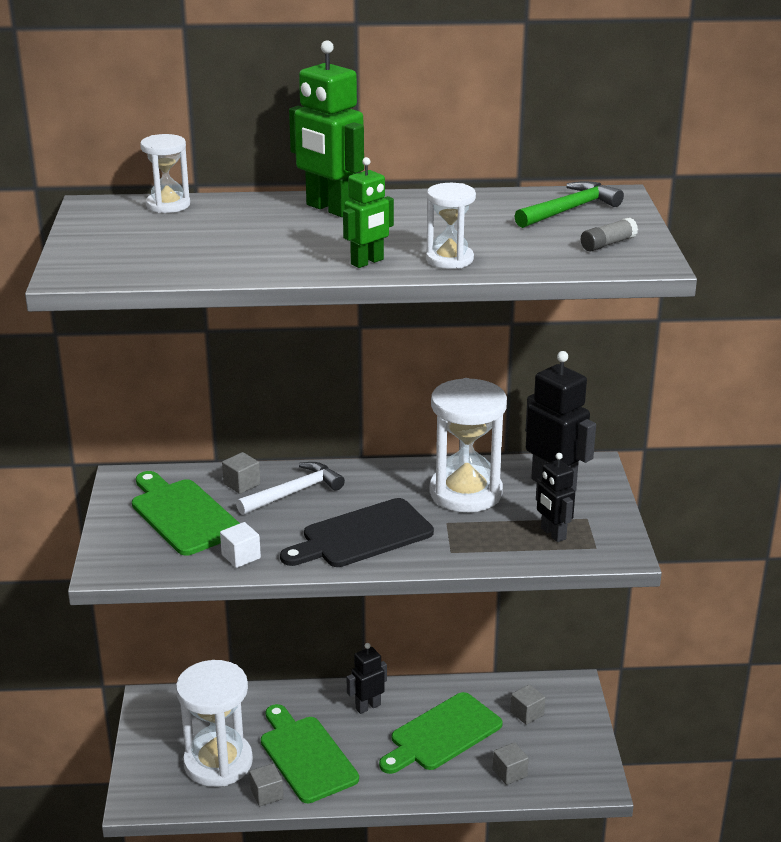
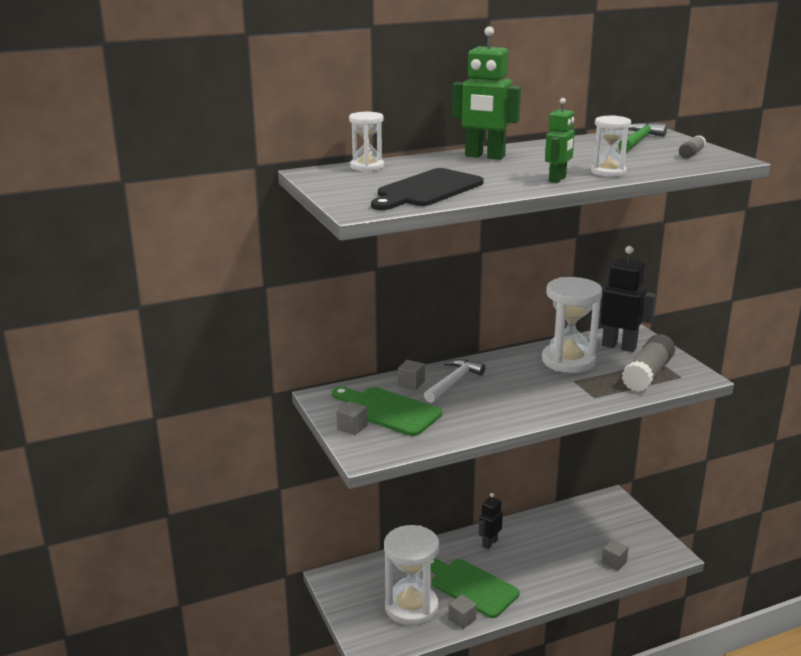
camera: 20 degrees left, 5 degrees down
(241, 556) = (456, 428): white cube -> none
(362, 536) = (526, 399): black cutting board -> black cutting board (427, 190)
(442, 734) = (552, 549): green cutting board -> none
(527, 713) = (596, 522): grey cube -> grey cube (352, 427)
(553, 534) = (647, 374): black robot -> grey glue stick

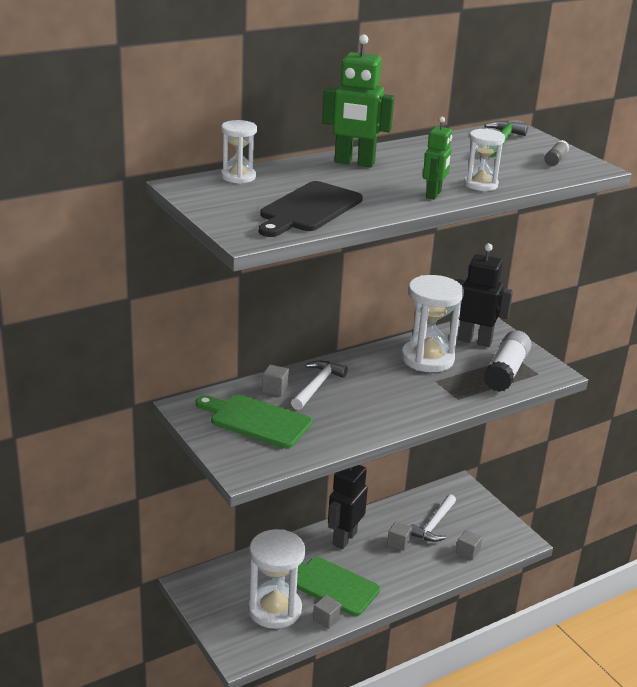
camera: 10 degrees left, 5 degrees up
(352, 427) = (224, 441): grey cube -> grey cube (398, 543)
(489, 543) = (344, 538): black robot -> black robot, size x1.67
(581, 534) = (434, 524): none -> white hammer
(647, 374) = (506, 372): grey glue stick -> white glue stick

